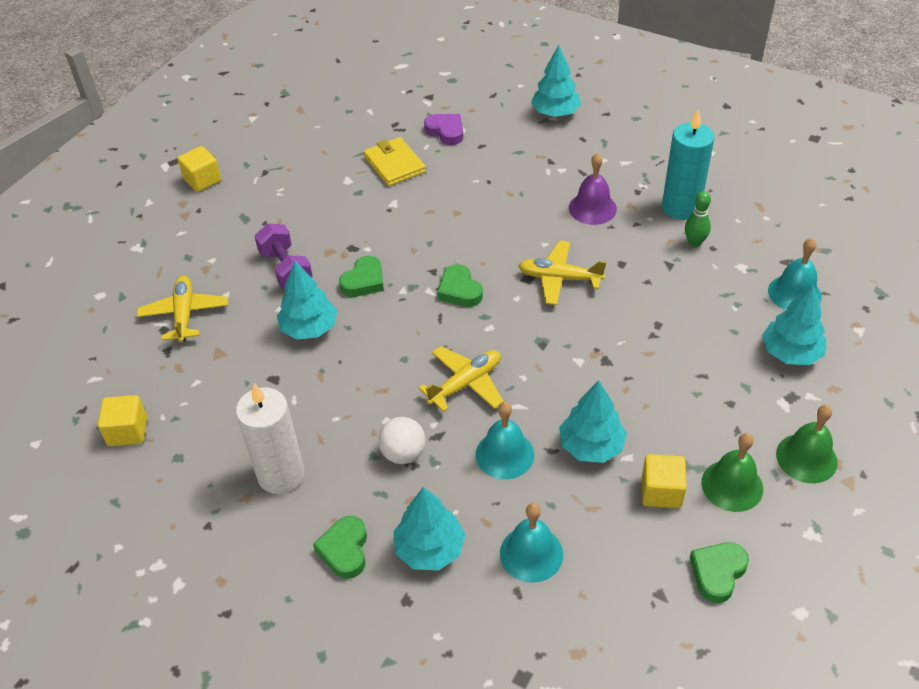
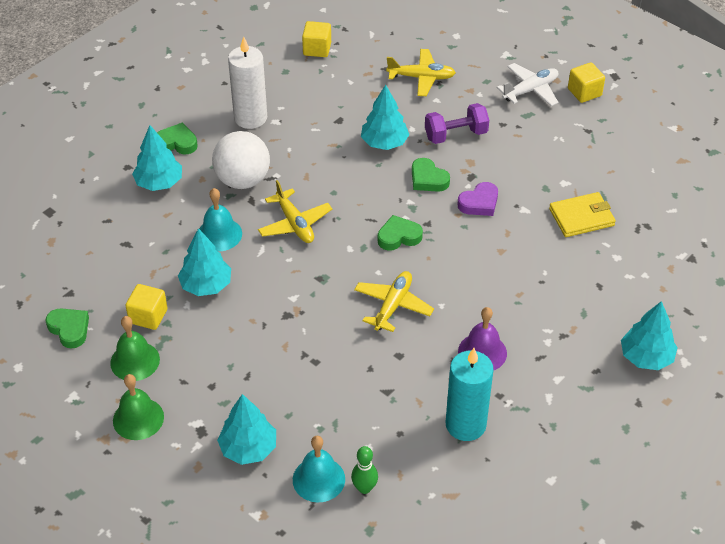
camera: 100 degrees right, 0 degrees up
(202, 220) = (530, 90): none -> white plane
(403, 453) = (242, 180): white ball -> white ball, size x1.64
(446, 131) = (627, 262): purple heart -> purple heart (479, 203)
(531, 553) = (132, 233): turquoise bell -> none
(694, 243) = (411, 420): green bowling pin -> green bowling pin (364, 488)

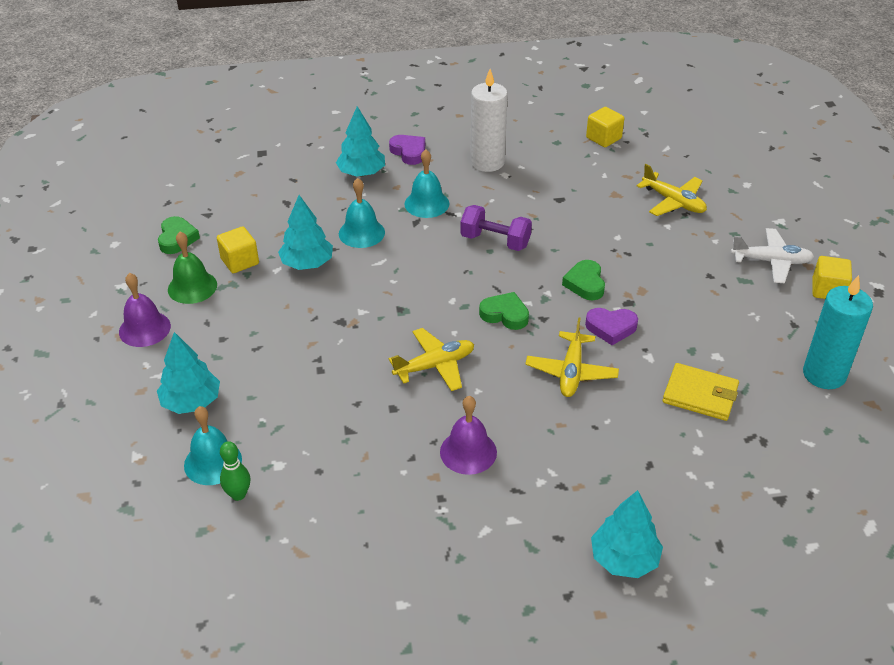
camera: 40 degrees right, 5 degrees down
(138, 418) = (144, 329): green bell -> purple bell
(177, 142) = (409, 152): green heart -> purple heart
(242, 180) = (426, 204): white ball -> turquoise bell
(295, 224) = (429, 257): yellow plane -> yellow plane (571, 372)
(384, 143) = (579, 235): turquoise tree -> none
(455, 135) = (653, 262): purple dumbbell -> purple dumbbell (495, 241)
(465, 424) = (382, 502): turquoise candle -> turquoise candle (824, 374)

